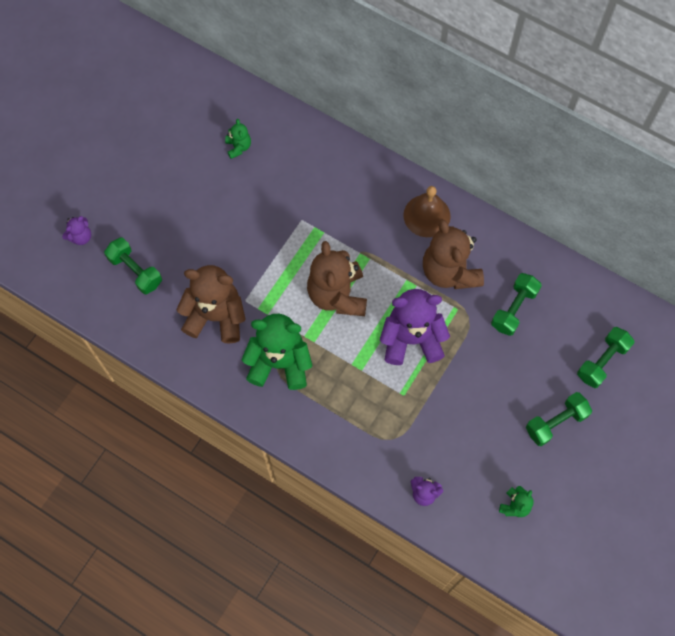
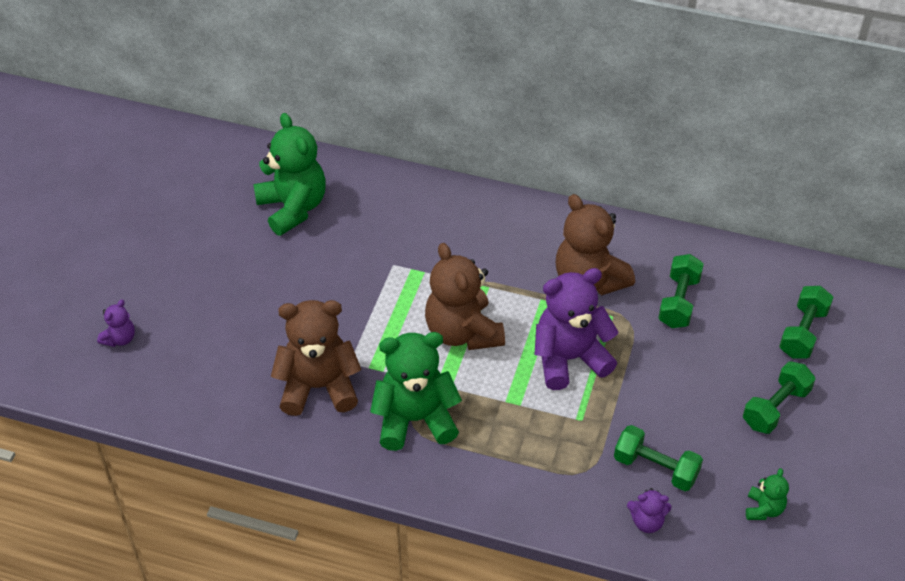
camera: 15 degrees left, 20 degrees down
(135, 271) = (201, 360): green dumbbell -> green dumbbell (655, 468)
(238, 147) = (293, 208): green teddy bear -> green teddy bear, size x2.16
(426, 215) = (541, 230): brown bell -> none

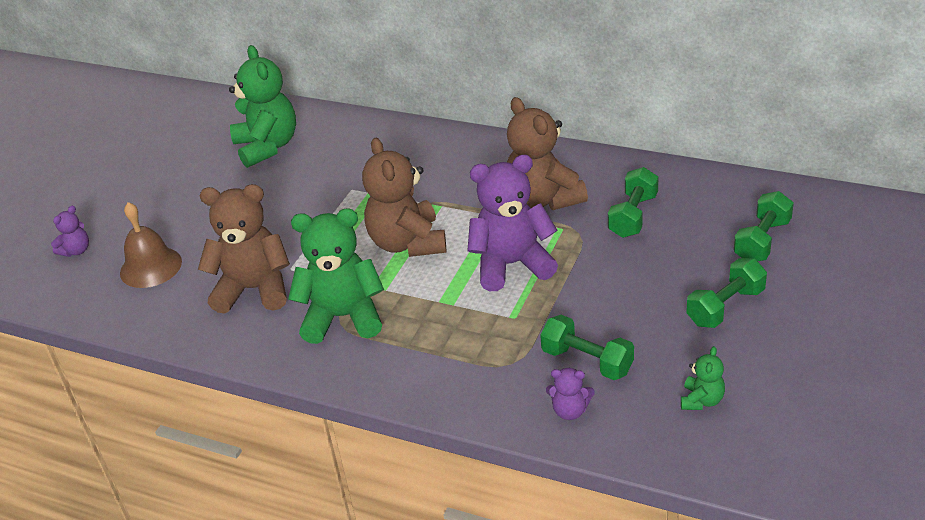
camera: 10 degrees right, 10 degrees down
(205, 359) = (151, 267): none -> brown bell

